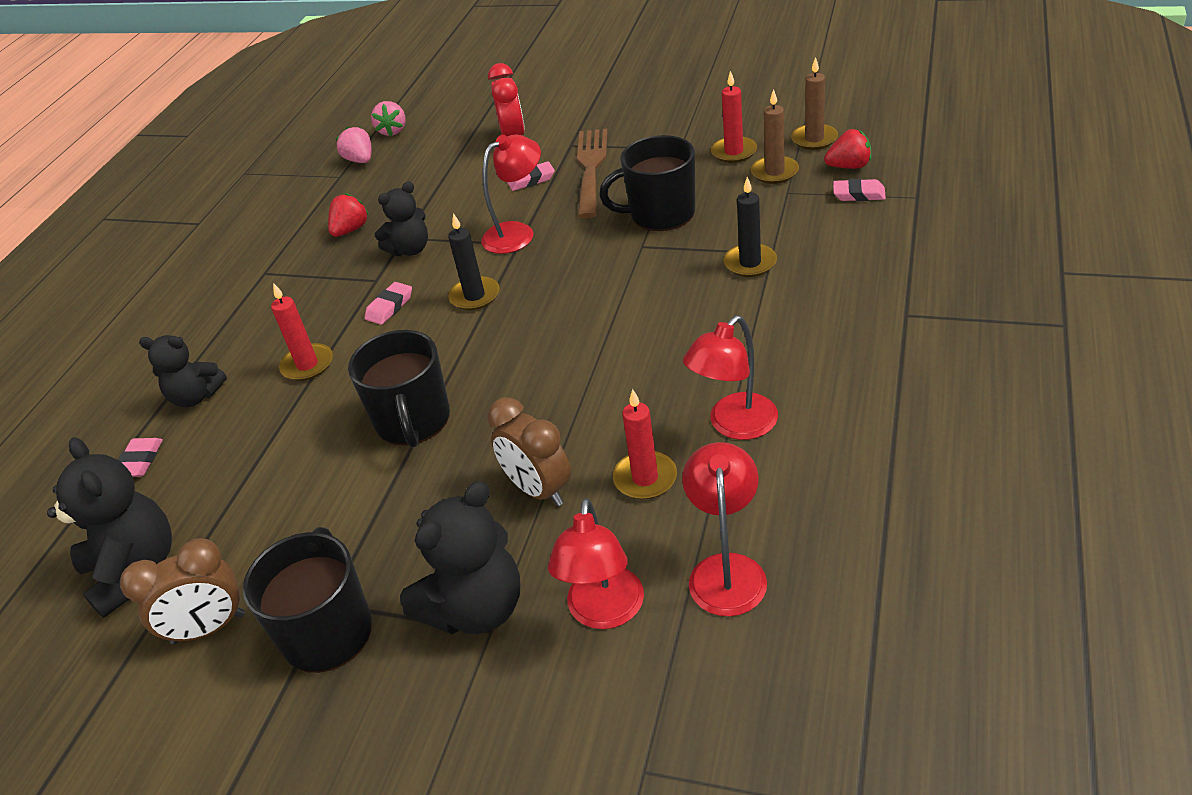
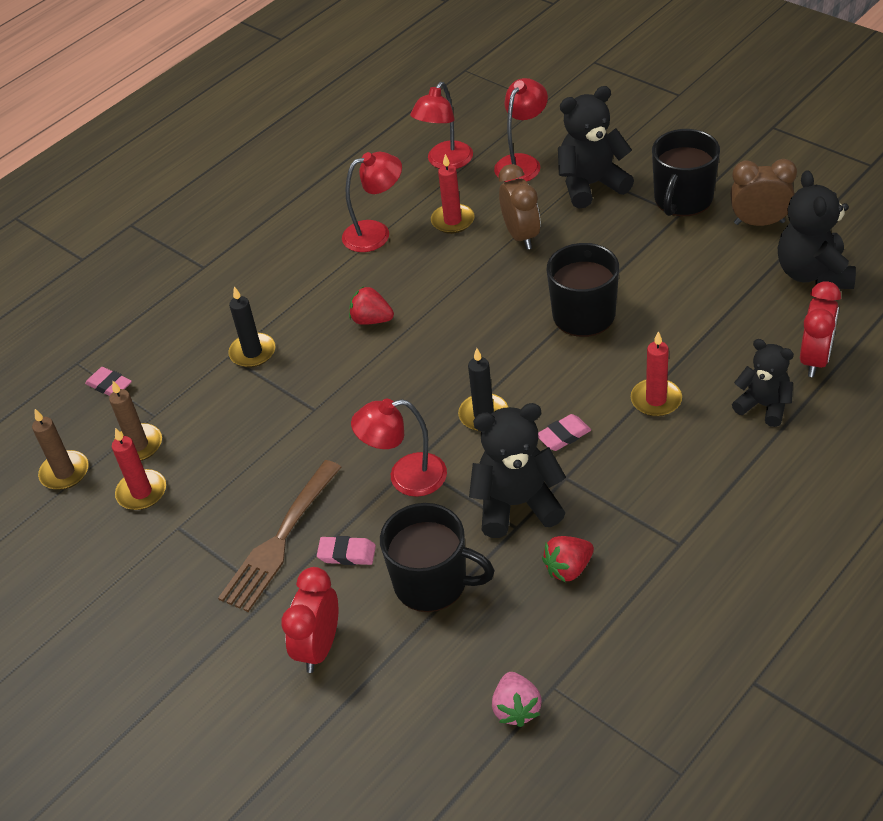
camera: 155 degrees left, 5 degrees up
(140, 461) = (814, 359): pink eraser -> red clock
(392, 131) = (451, 759): pink strawberry -> none
(410, 249) = (517, 504): black teddy bear -> black teddy bear, size x1.54
(660, 214) = (270, 440): black mug -> black mug (432, 583)
(849, 166) = (80, 421): red strawberry -> red strawberry (371, 320)

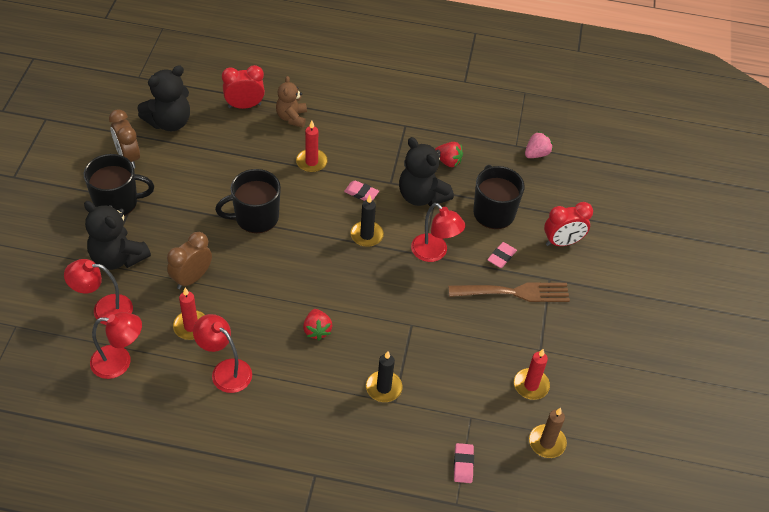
camera: 130 degrees left, 5 degrees up
(138, 445) = (499, 411): brown candle -> none
(347, 554) = (501, 257): pink eraser -> pink eraser turned 60 degrees clockwise
(763, 406) = (292, 117): black teddy bear -> brown teddy bear

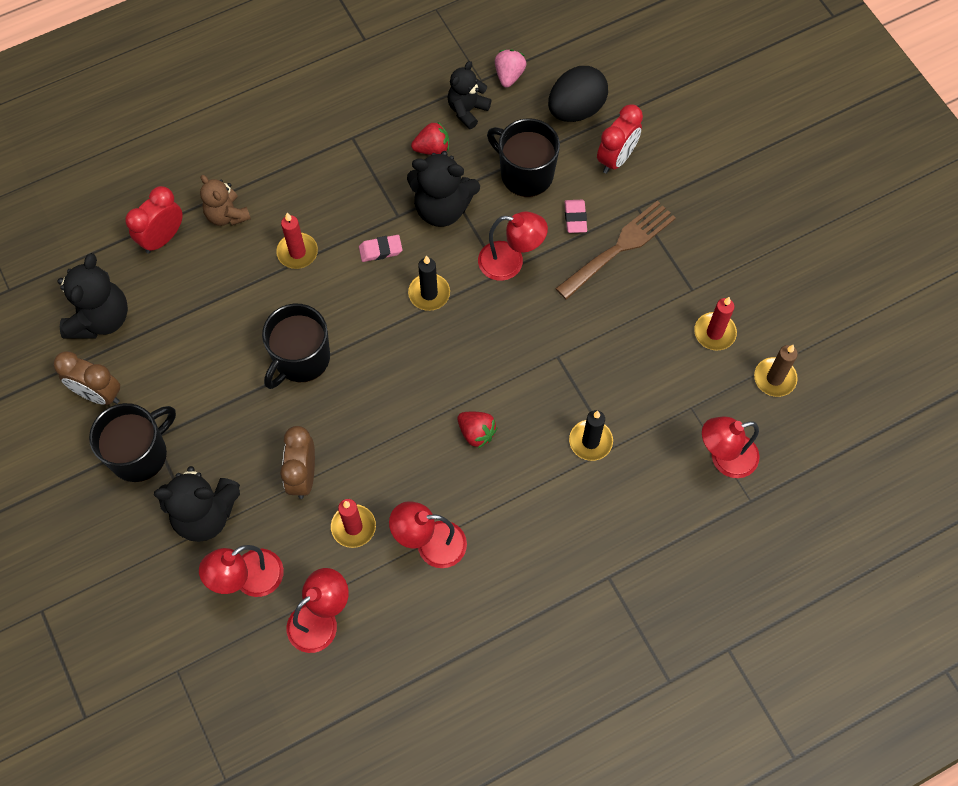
camera: 35 degrees left, 15 degrees up
(463, 464) = (724, 458): pink eraser -> red lamp
(491, 155) = (467, 110): none -> black teddy bear
(562, 198) = (576, 109): none -> black egg

